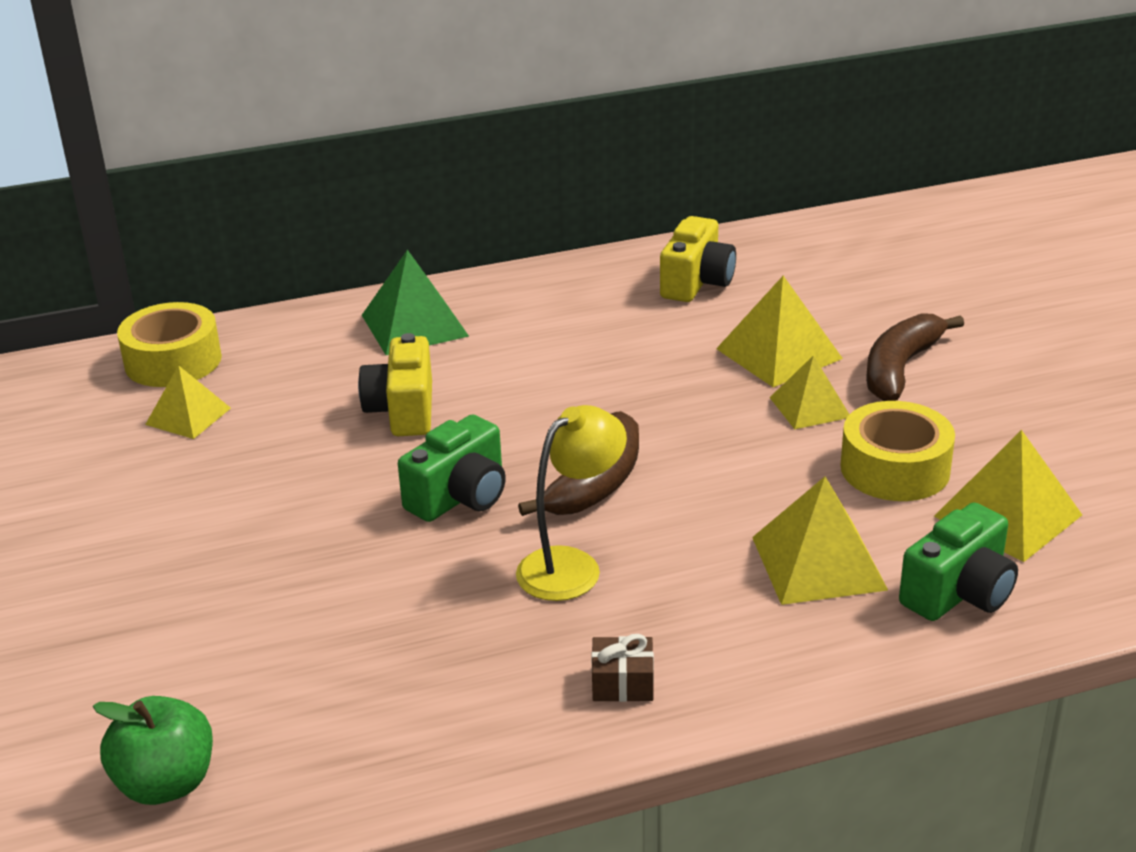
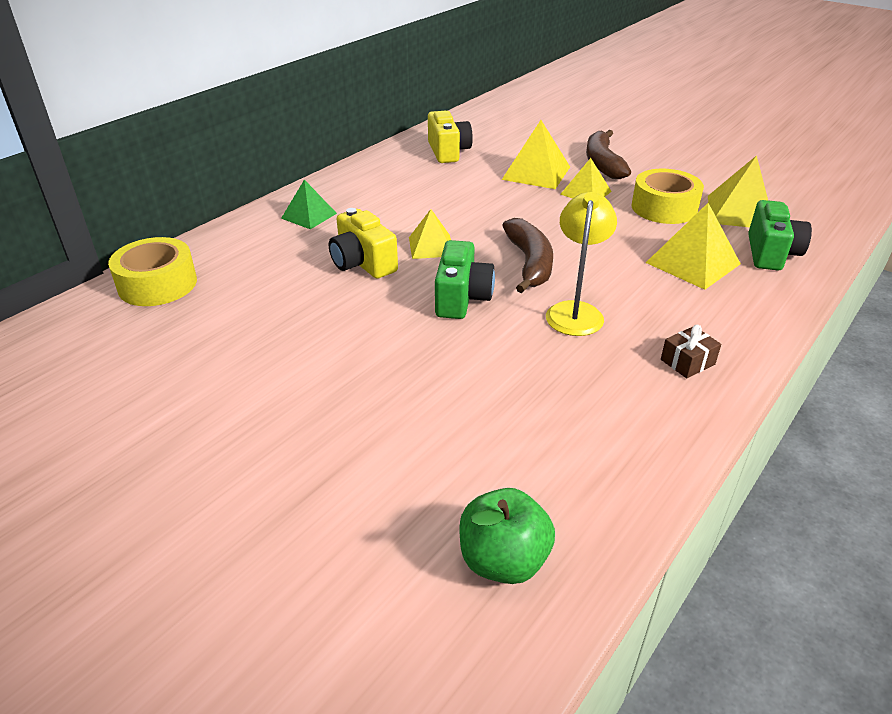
camera: 35 degrees left, 5 degrees up
(188, 416) = (212, 314): yellow pyramid -> yellow pyramid (431, 246)
(414, 325) = (309, 216): green pyramid -> green pyramid, size x0.65

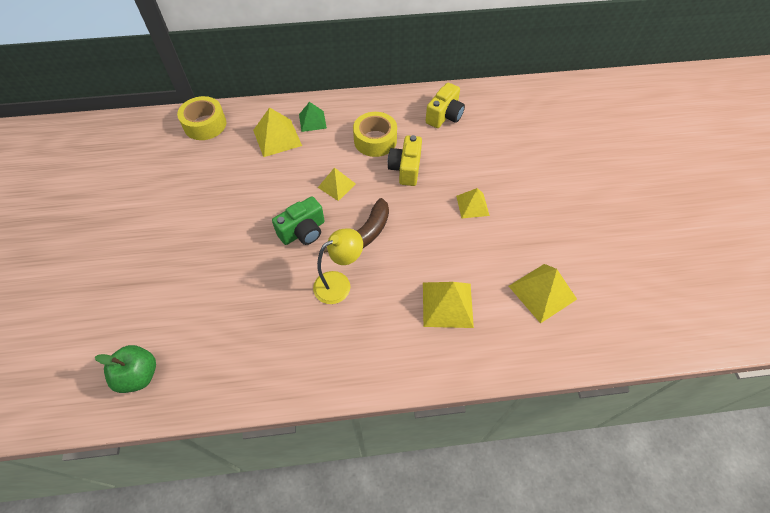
camera: 45 degrees right, 20 degrees up
(362, 263) = (293, 173): yellow camera -> yellow camera (406, 169)
(536, 173) = (468, 168): yellow pyramid -> yellow pyramid (277, 137)
(602, 163) = (521, 188): brown banana -> none
(664, 208) = (499, 252): yellow tape -> yellow tape (375, 140)
(687, 362) = (341, 359): brown gift -> none
(771, 253) = (505, 336): green camera -> none

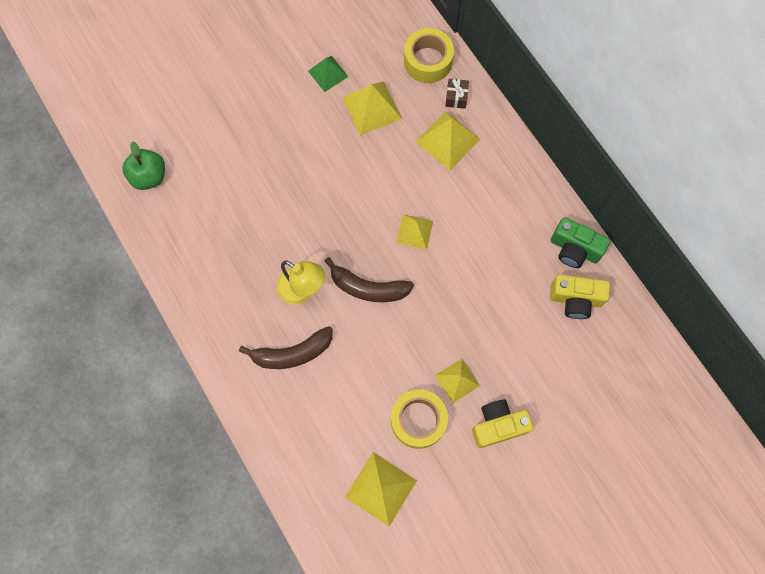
camera: 65 degrees right, 15 degrees up
(247, 120) = (456, 97): none -> brown gift
(303, 231) = (344, 229): green camera -> green camera (574, 249)
(312, 121) = (490, 162): green pyramid -> green pyramid (328, 73)
(375, 140) = (496, 241): yellow tape -> yellow tape (418, 420)
(392, 314) = (292, 353): none -> brown banana
(406, 169) = (472, 290): yellow camera -> yellow camera (498, 425)
(447, 304) = (325, 400): yellow pyramid -> yellow pyramid (372, 108)

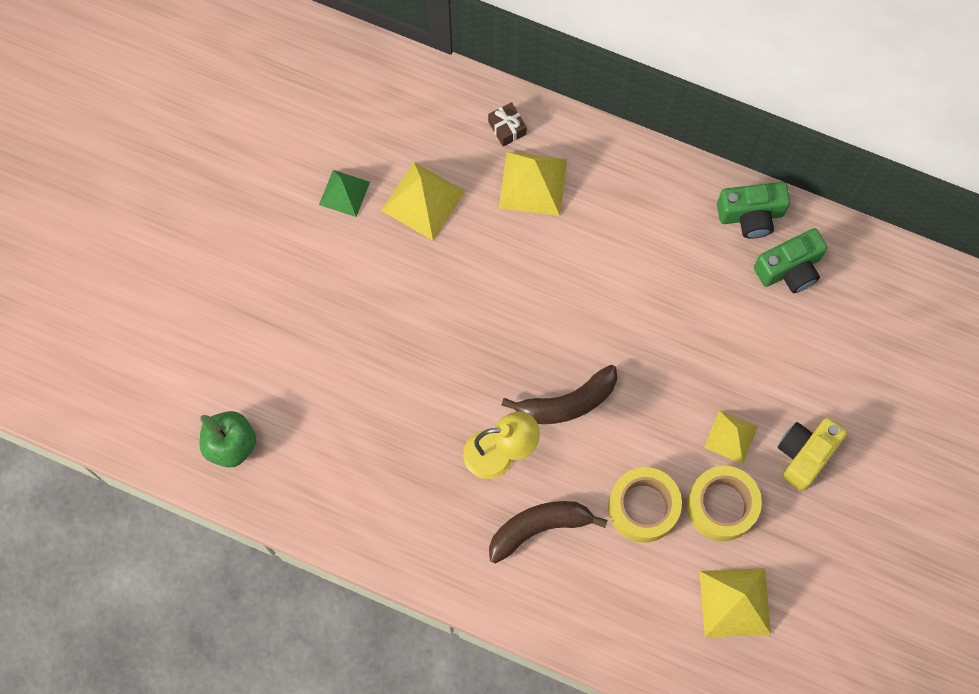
camera: 35 degrees left, 0 degrees up
(292, 353) = (539, 528): brown banana -> brown banana turned 150 degrees counterclockwise
(414, 231) = (571, 308): yellow pyramid -> none
(428, 61) = (446, 107): yellow tape -> yellow tape (643, 507)
(575, 300) = (789, 269): yellow camera -> green camera

